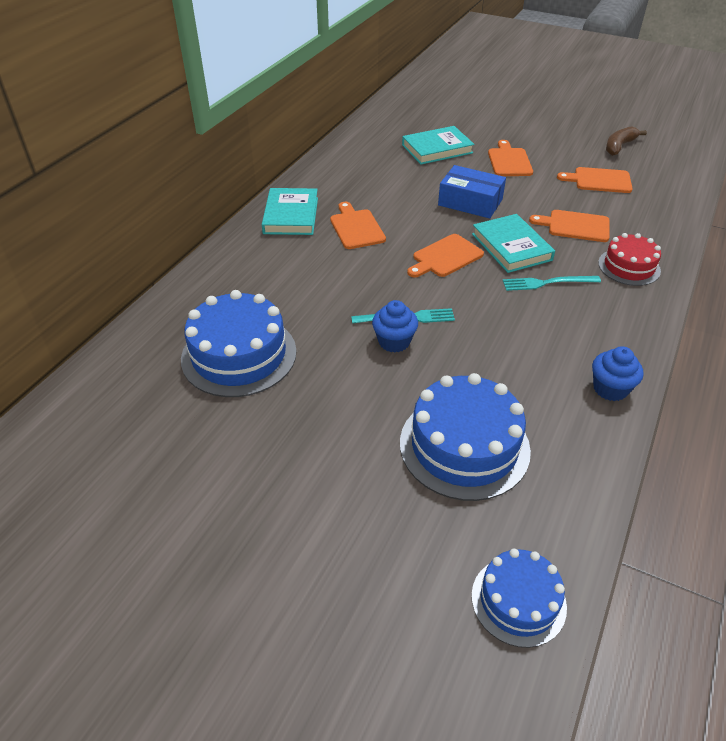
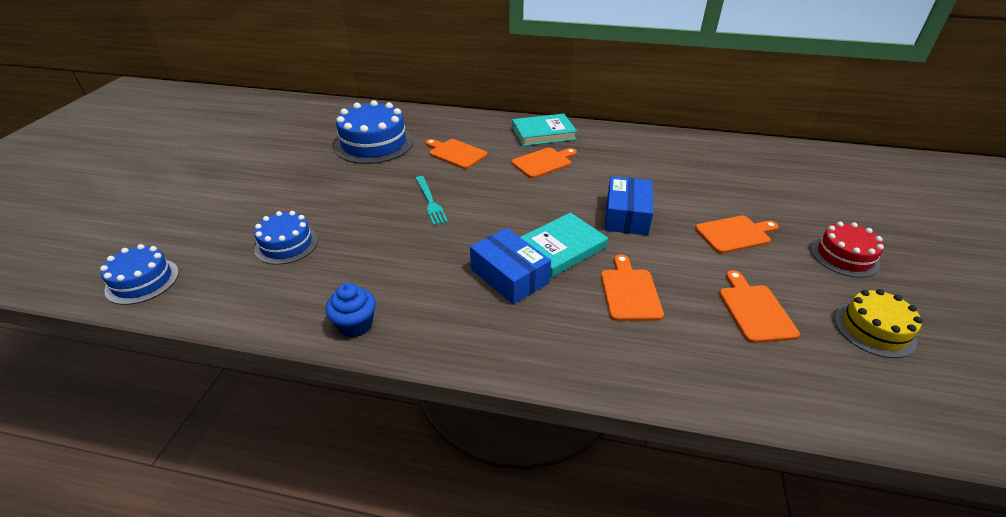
camera: 75 degrees right, 5 degrees down
(394, 342) = (399, 199): blue cupcake -> none
(437, 149) = (715, 185): turquoise book -> none
(445, 257) = (523, 211): orange cutting board -> orange cutting board (455, 153)
(464, 446) = (286, 244): blue cake -> blue cake, size x0.60
(547, 283) = (509, 276): turquoise fork -> blue box
(619, 146) = (874, 329): brown banana -> yellow cake
(629, 267) = (568, 339): red cake -> red cake (844, 256)

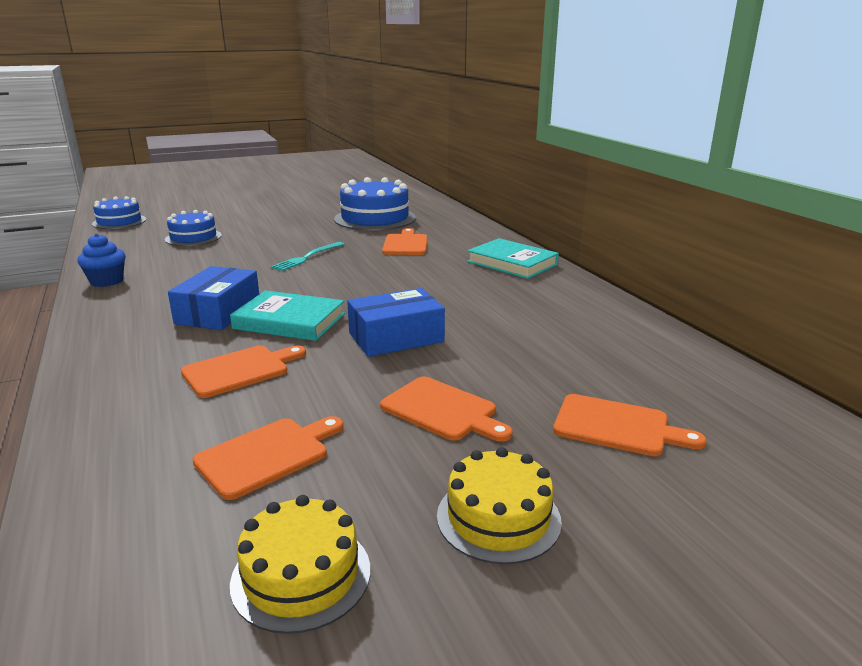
camera: 55 degrees right, 15 degrees down
(543, 162) = (449, 277): orange cutting board -> orange cutting board (617, 426)
(844, 256) = (498, 518): red cake -> yellow cake

